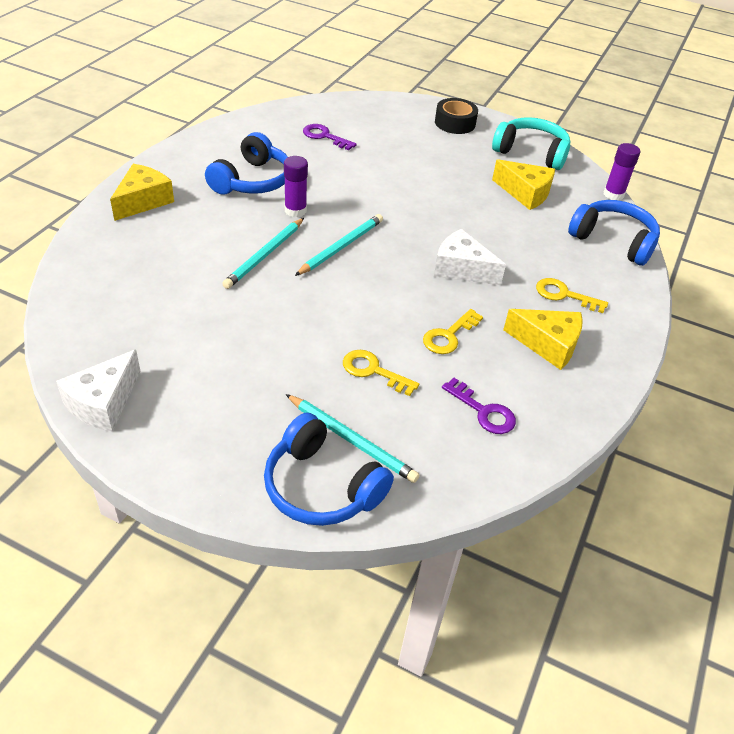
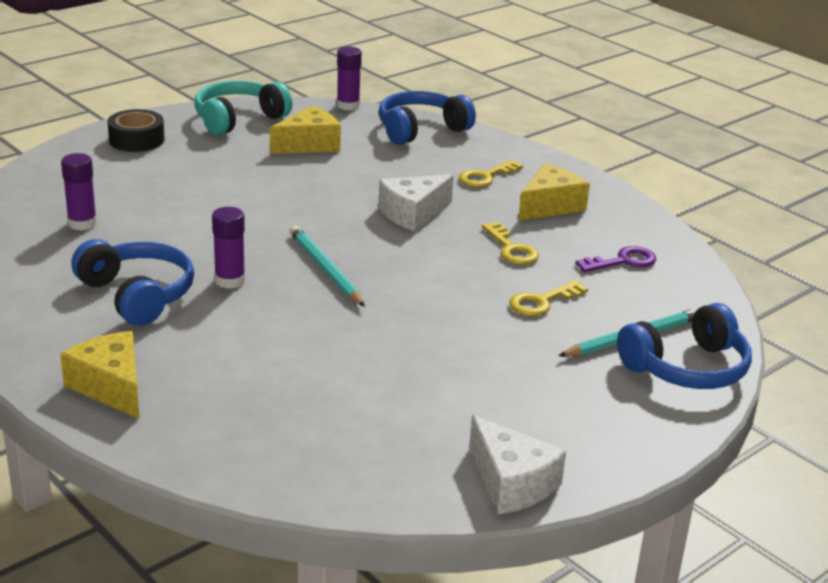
camera: 65 degrees left, 15 degrees down
(265, 255) = (305, 320): turquoise pencil -> none
(325, 136) = (82, 223): purple key -> purple glue stick

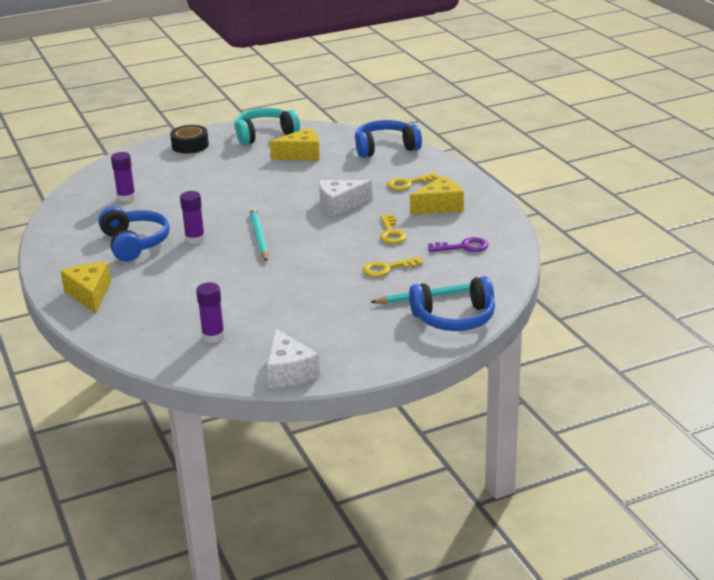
camera: 20 degrees right, 0 degrees up
(348, 105) = (345, 128): purple glue stick -> purple glue stick (213, 336)

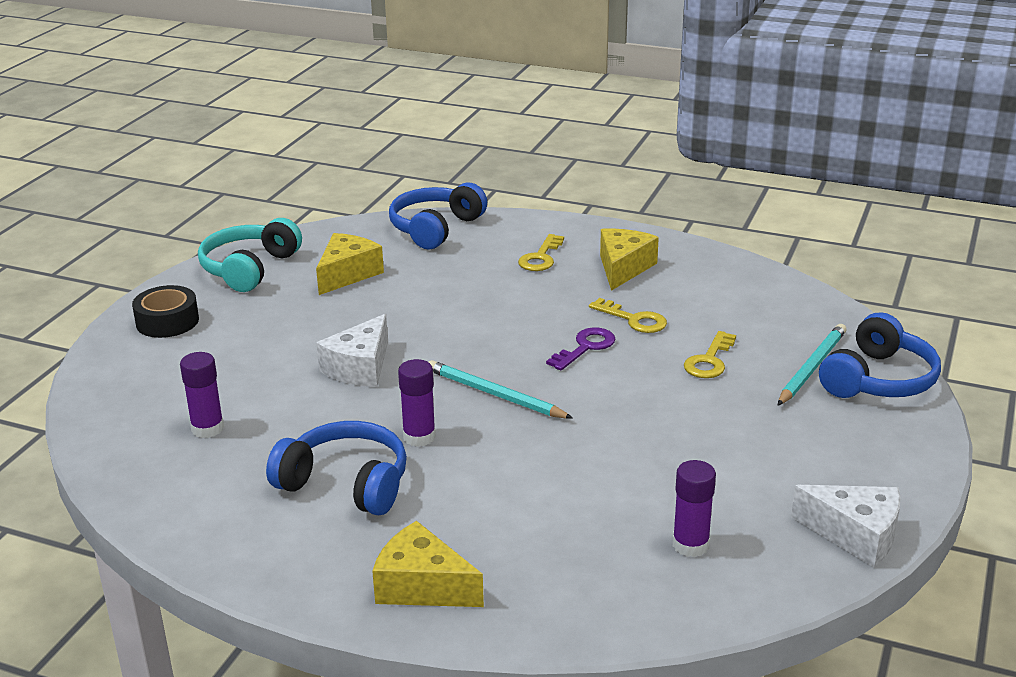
camera: 45 degrees left, 0 degrees up
(340, 205) = (515, 313): white cheese -> white cheese (360, 367)
(463, 247) = (734, 301): purple key -> purple key (585, 347)

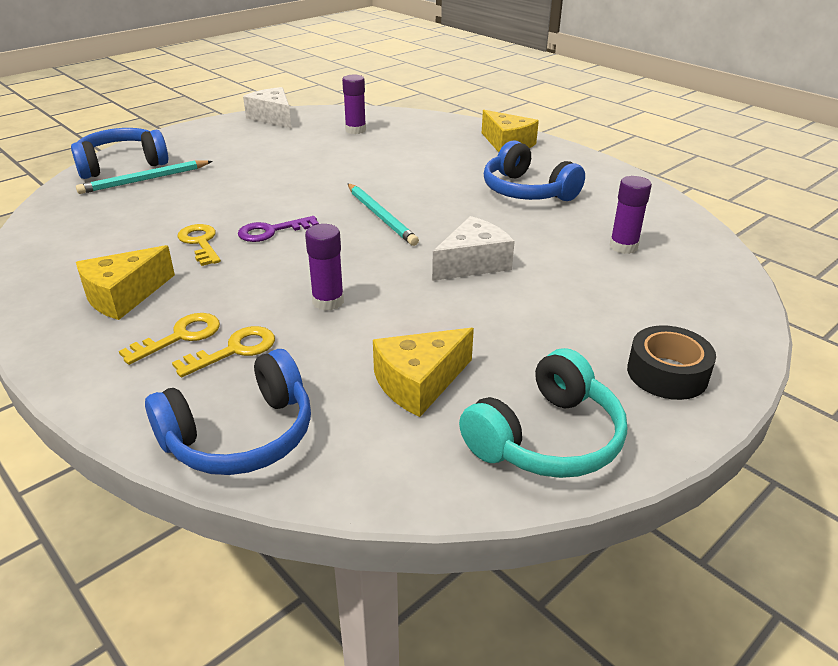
camera: 155 degrees left, 5 degrees up
(419, 437) = (459, 204): purple glue stick -> purple glue stick (328, 301)
(709, 360) = (200, 200): yellow key -> yellow key (234, 350)

